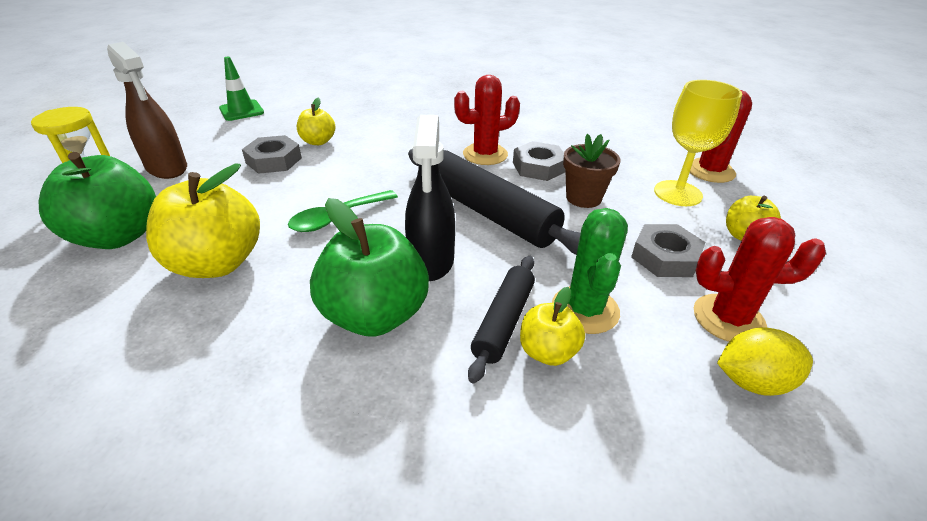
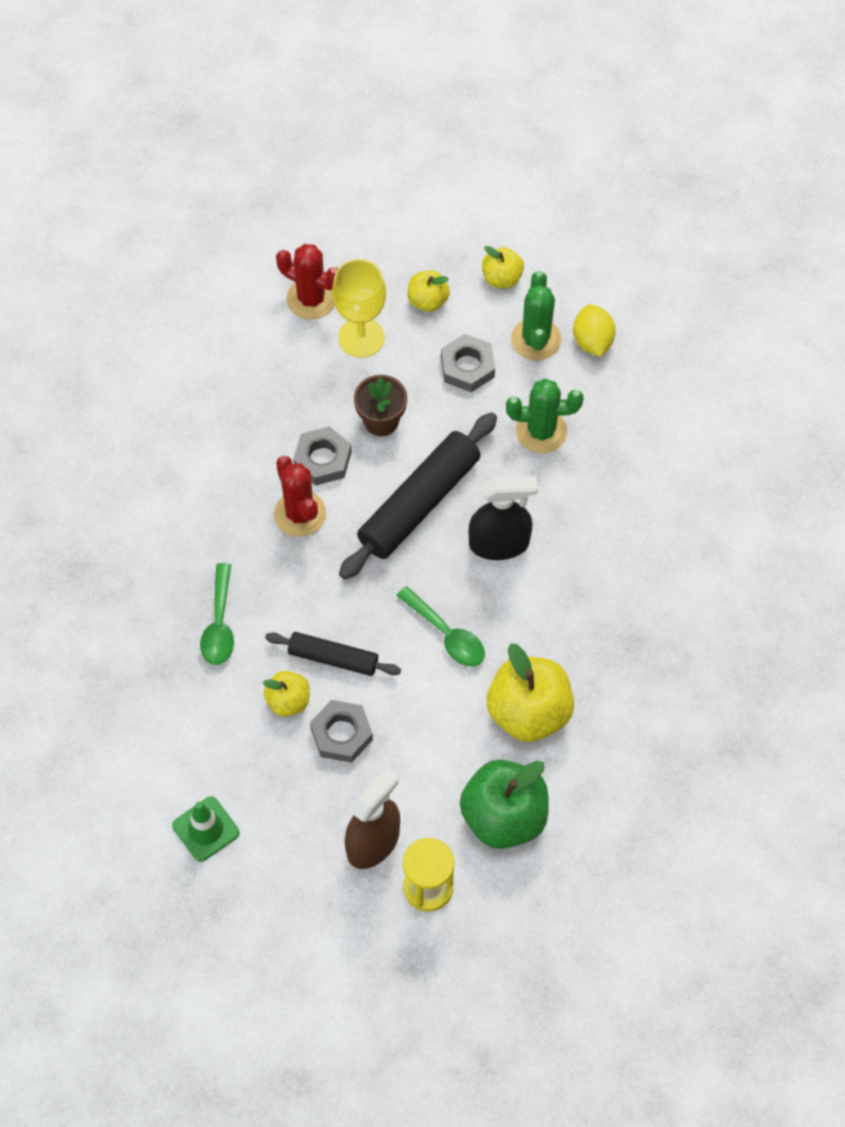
camera: 95 degrees left, 25 degrees up
(375, 315) = (570, 573): green apple -> none
(396, 121) = (219, 624): none -> green spoon
(503, 322) = (563, 485): black rolling pin -> black rolling pin (333, 658)
(547, 352) = (587, 457): yellow apple -> yellow apple (502, 278)
(728, 319) = (536, 339): red cactus -> green cactus

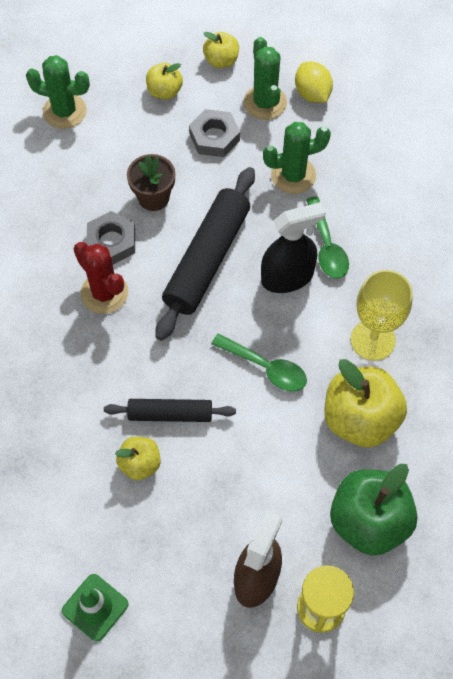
camera: 15 degrees left, 0 degrees up
(219, 624) = (57, 409): green spoon -> green spoon (327, 246)
(311, 299) = (64, 111): red cactus -> green cactus
(341, 734) = (198, 482): grey nut -> none
(361, 337) = (116, 133): yellow goblet -> yellow goblet (373, 340)

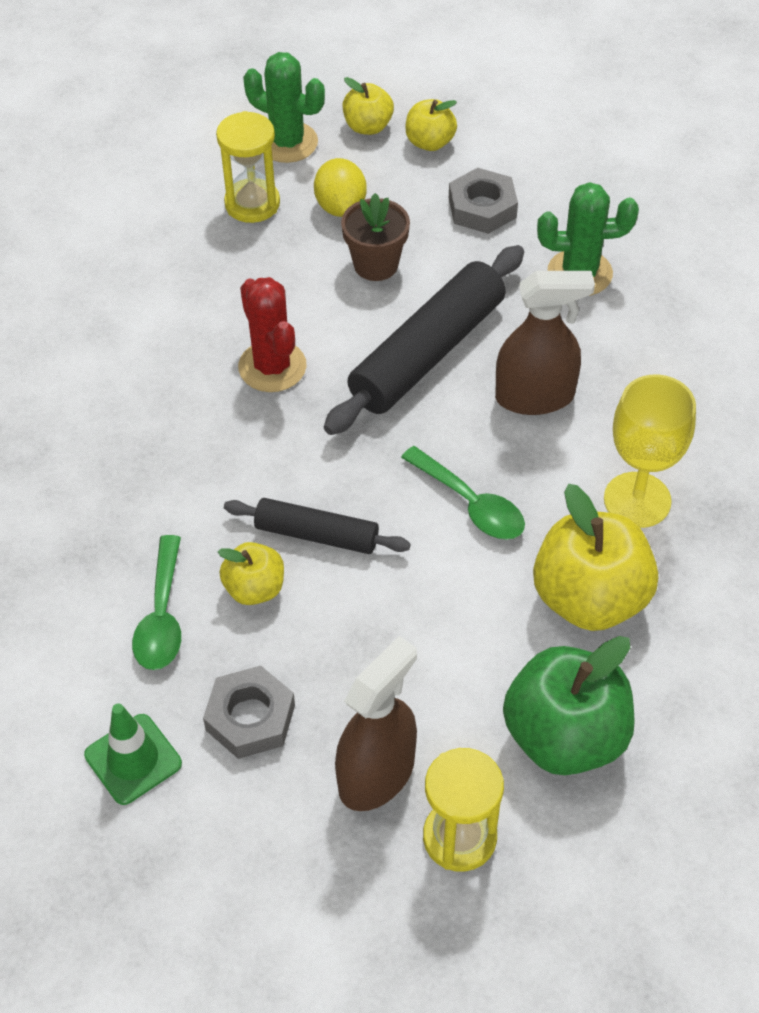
camera: 15 degrees right, 10 degrees down
(54, 166) = (252, 204): none -> yellow hourglass
(111, 242) = (302, 307): grey nut -> grey nut (250, 717)
(221, 61) = (519, 119): yellow apple -> yellow apple (368, 126)
(265, 103) = (565, 179): green cactus -> none
(287, 277) = (535, 397): black spray bottle -> brown spray bottle
(312, 94) = (635, 179): yellow lemon -> yellow lemon (340, 207)
(327, 246) = (603, 369): green spoon -> green spoon (162, 616)

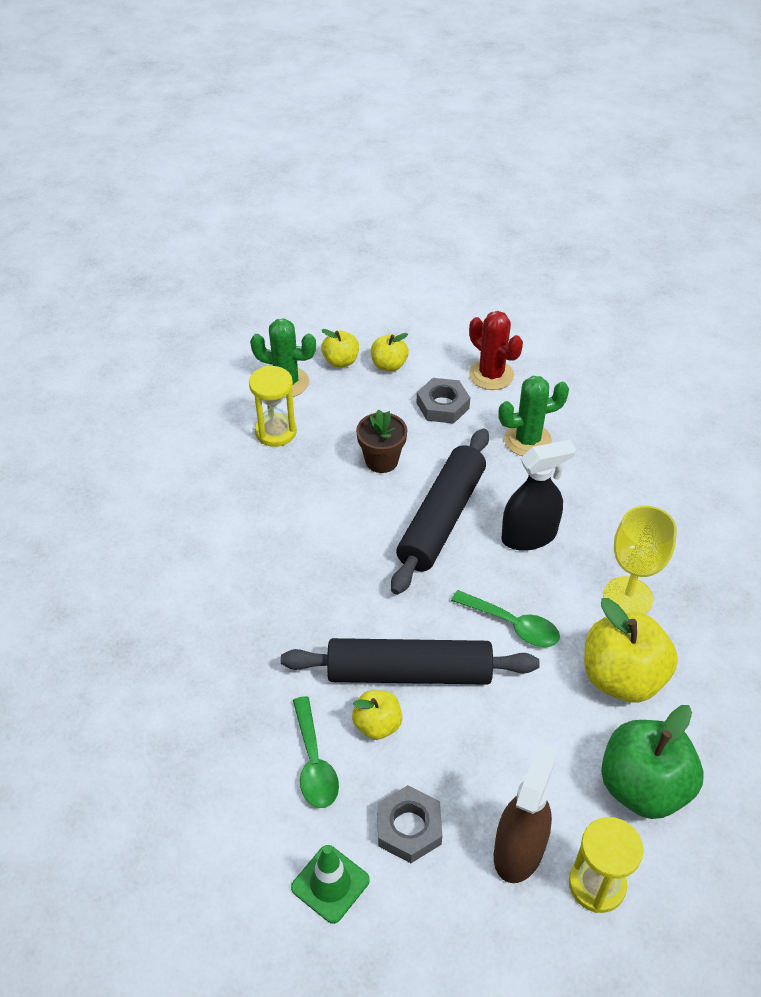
camera: 15 degrees left, 5 degrees down
(272, 367) = (332, 551): red cactus -> red cactus (491, 375)
(316, 534) = (409, 672): black rolling pin -> black rolling pin, size x1.73
(340, 207) = (341, 423): yellow lemon -> none
(535, 397) = (529, 536): brown spray bottle -> black spray bottle

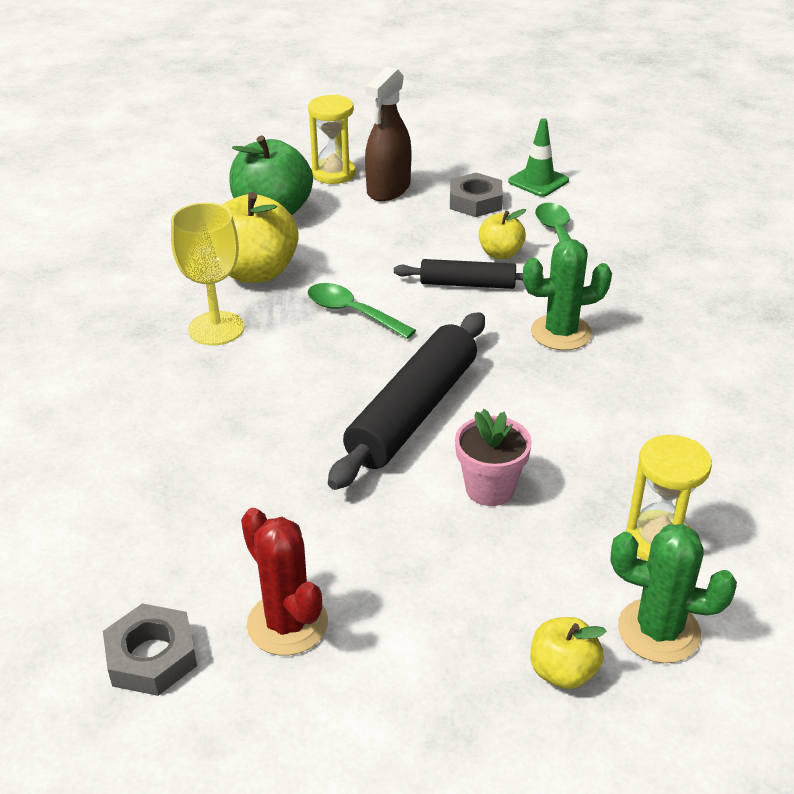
camera: 175 degrees left, 10 degrees down
(381, 460) = (490, 488): brown flower pot -> pink flower pot
(389, 365) = (471, 657): yellow apple -> none
(409, 672) = (467, 284): black rolling pin -> black rolling pin, size x0.58
(442, 405) = (385, 570): grey nut -> grey nut (152, 657)
(527, 440) = (264, 506): green cactus -> green cactus (561, 333)
(529, 536) = (306, 389): black spray bottle -> none

